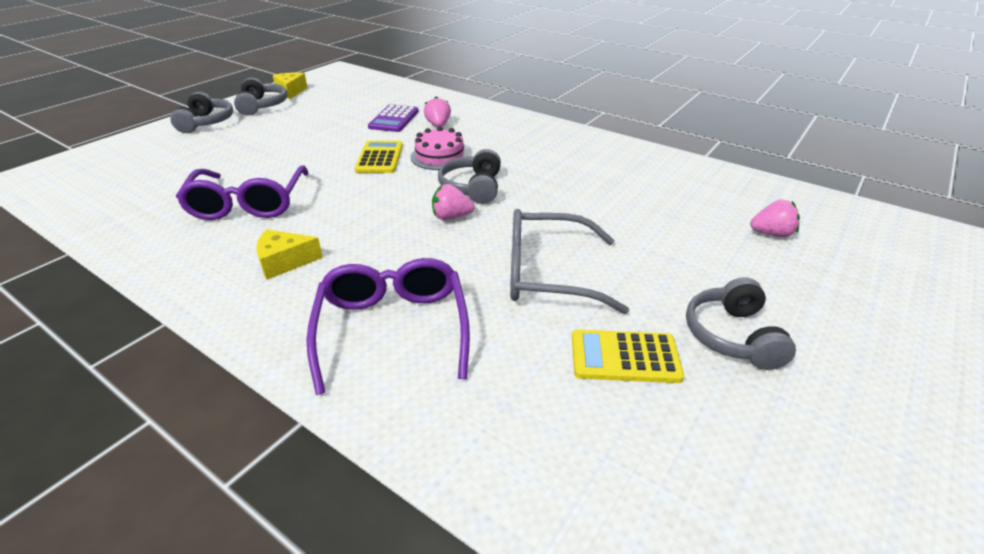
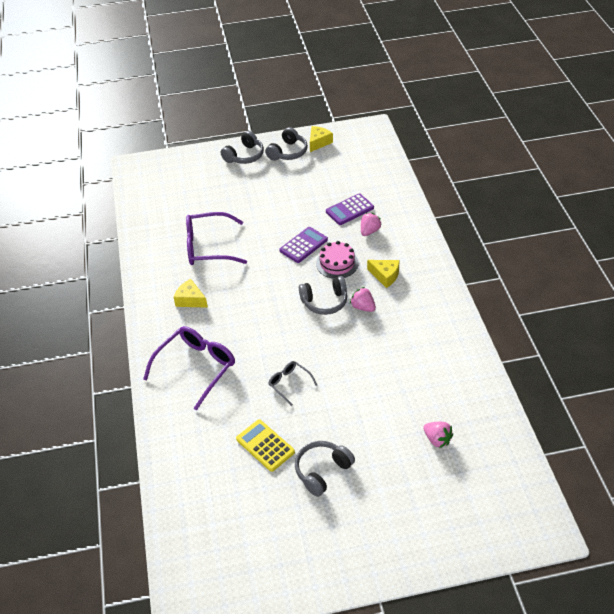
camera: 45 degrees right, 10 degrees up
(248, 204) = (208, 247): purple glasses -> purple glasses turned 45 degrees clockwise
(380, 158) = (303, 245): yellow calculator -> purple calculator
(451, 217) = (289, 317): pink strawberry -> pink strawberry (363, 307)
(473, 188) = (324, 301): grey headphones -> grey headphones turned 150 degrees counterclockwise
(505, 146) = (385, 276): none -> yellow cheese
(548, 274) = (289, 383): grey glasses -> grey glasses, size x0.51

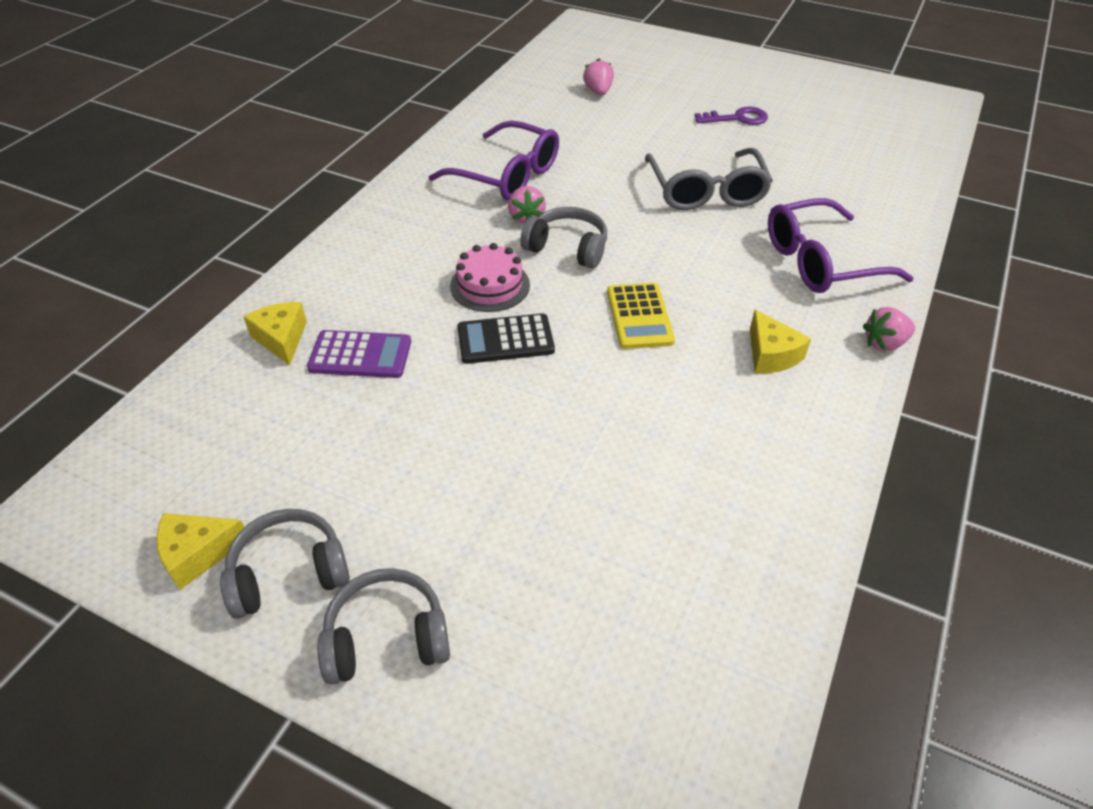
camera: 145 degrees left, 0 degrees up
(208, 247) = (671, 433): purple glasses -> purple glasses (507, 175)
(265, 445) = (783, 157): yellow calculator -> yellow calculator (639, 316)
(289, 383) = (706, 191): grey glasses -> grey glasses, size x1.95
(303, 245) = (505, 340): purple calculator -> black calculator
(322, 471) = (737, 118): grey headphones -> purple key
(369, 231) = (382, 303): pink strawberry -> pink strawberry (884, 343)
(385, 276) = (449, 236): yellow cheese -> yellow cheese (281, 339)

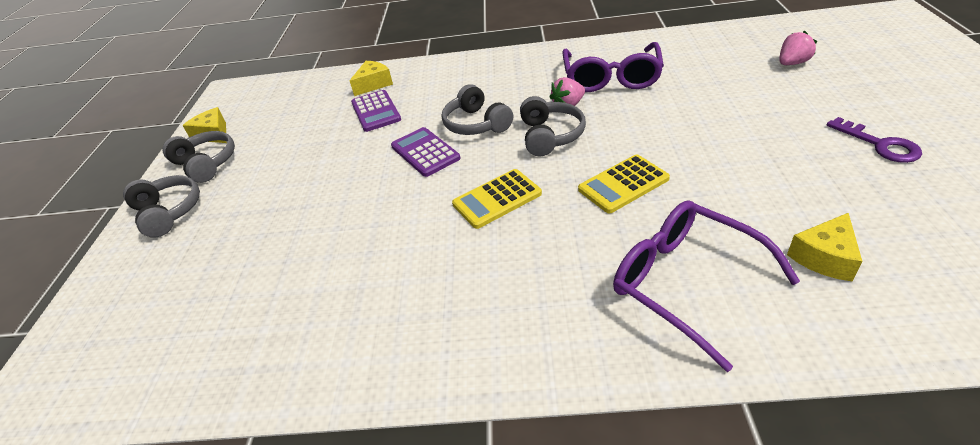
camera: 70 degrees right, 5 degrees down
(490, 285) = (476, 124): pink cake -> grey headphones
(505, 340) = (425, 152): black calculator -> purple calculator
(683, 239) = (623, 184): none -> yellow calculator
(706, 191) = (715, 171): grey glasses -> none
(771, 355) = (505, 291): yellow cheese -> yellow cheese (824, 257)
(884, 343) = (588, 374): pink strawberry -> none

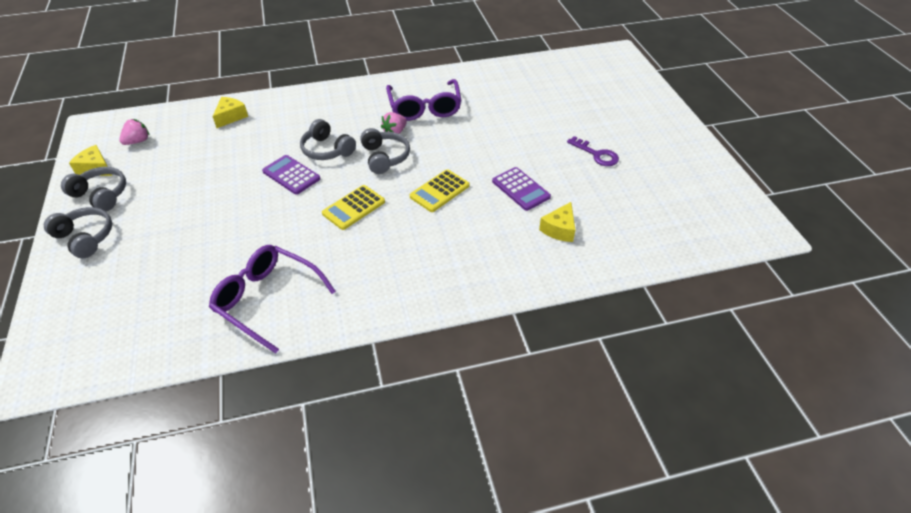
camera: 20 degrees left, 5 degrees up
(376, 111) = (240, 142): purple calculator -> purple calculator (520, 189)
(686, 283) = (481, 252): purple glasses -> purple glasses (267, 300)
(792, 63) = (549, 94): pink strawberry -> pink strawberry (138, 141)

